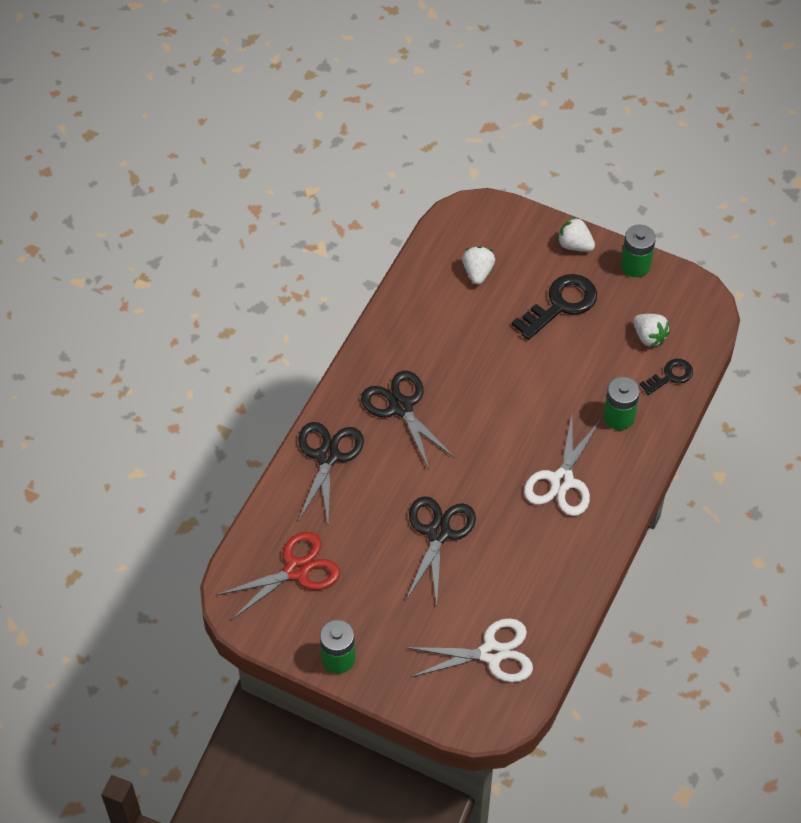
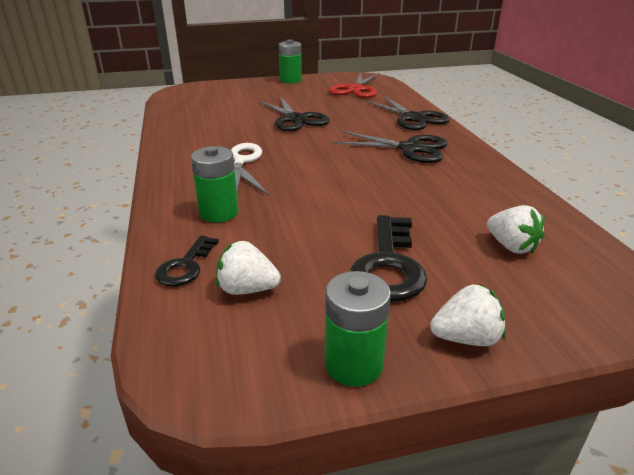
camera: 140 degrees right, 25 degrees down
(491, 653) = (204, 101): white scissors -> none

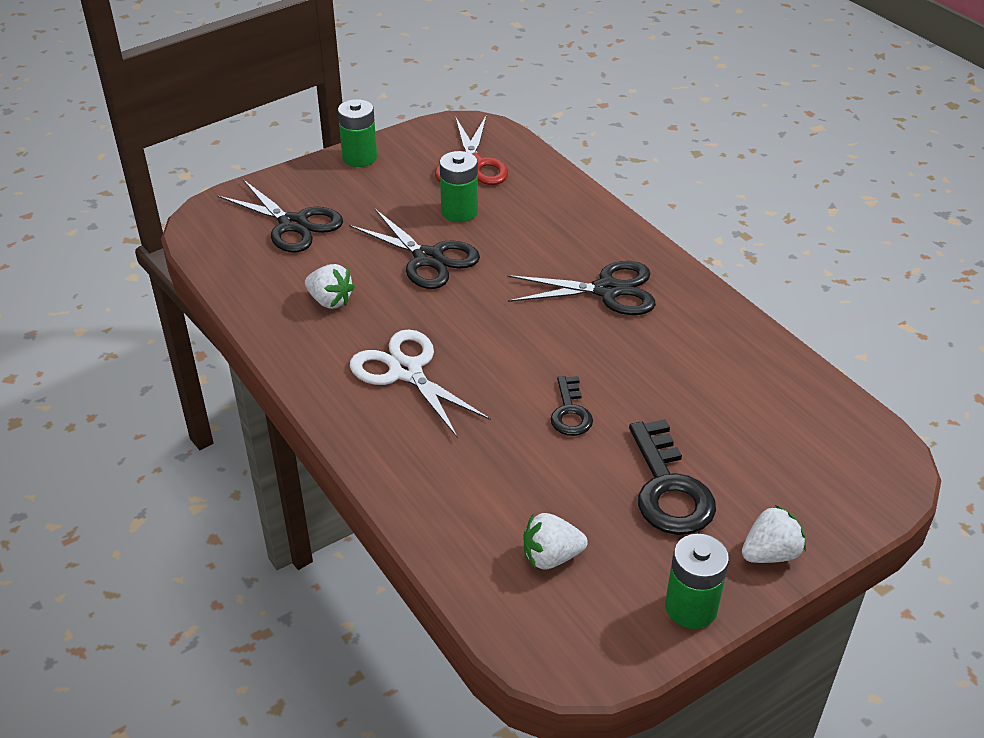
camera: 20 degrees left, 10 degrees up
(185, 266) = (469, 546): black key -> black key (570, 412)
(219, 213) = (449, 461): green battery -> green battery (459, 212)
(413, 118) = (583, 222): black scissors -> black scissors (293, 224)
(511, 246) = (773, 430): white strawberry -> white strawberry (330, 301)

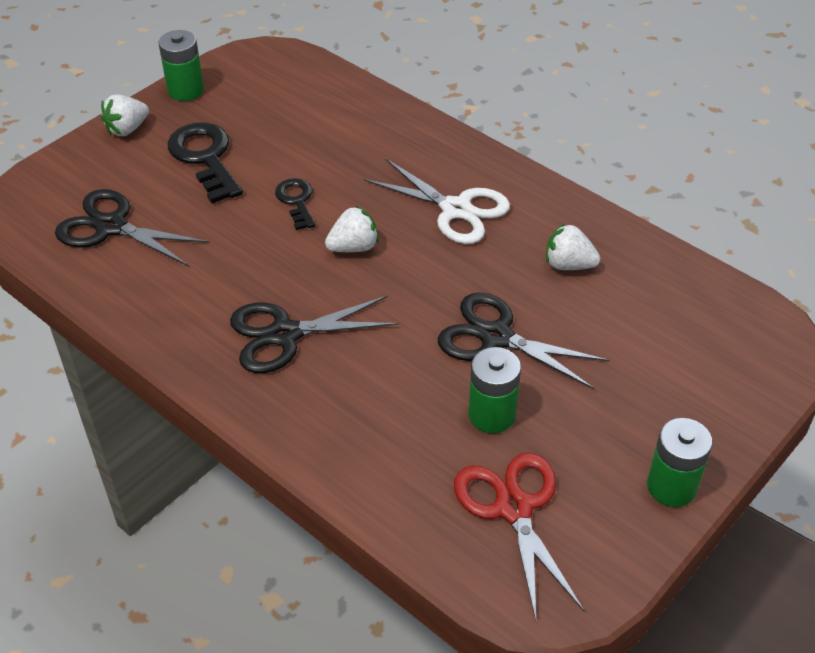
camera: 165 degrees right, 5 degrees up
(293, 224) = (675, 353): black scissors -> black scissors (111, 226)
(551, 557) = (288, 101): white strawberry -> white strawberry (353, 247)

